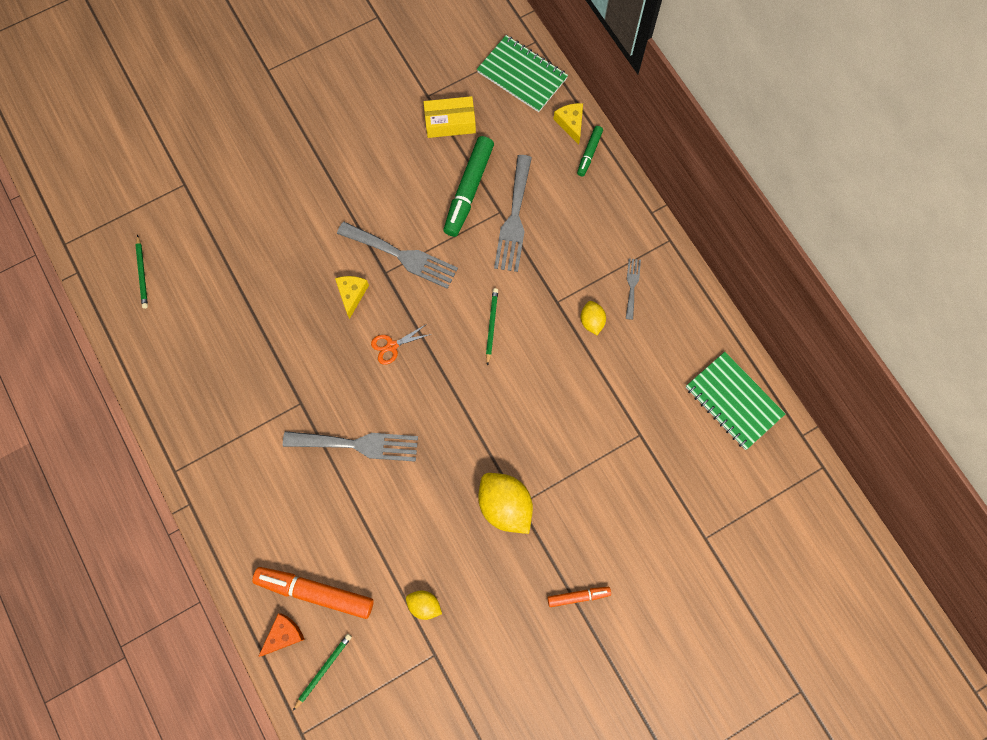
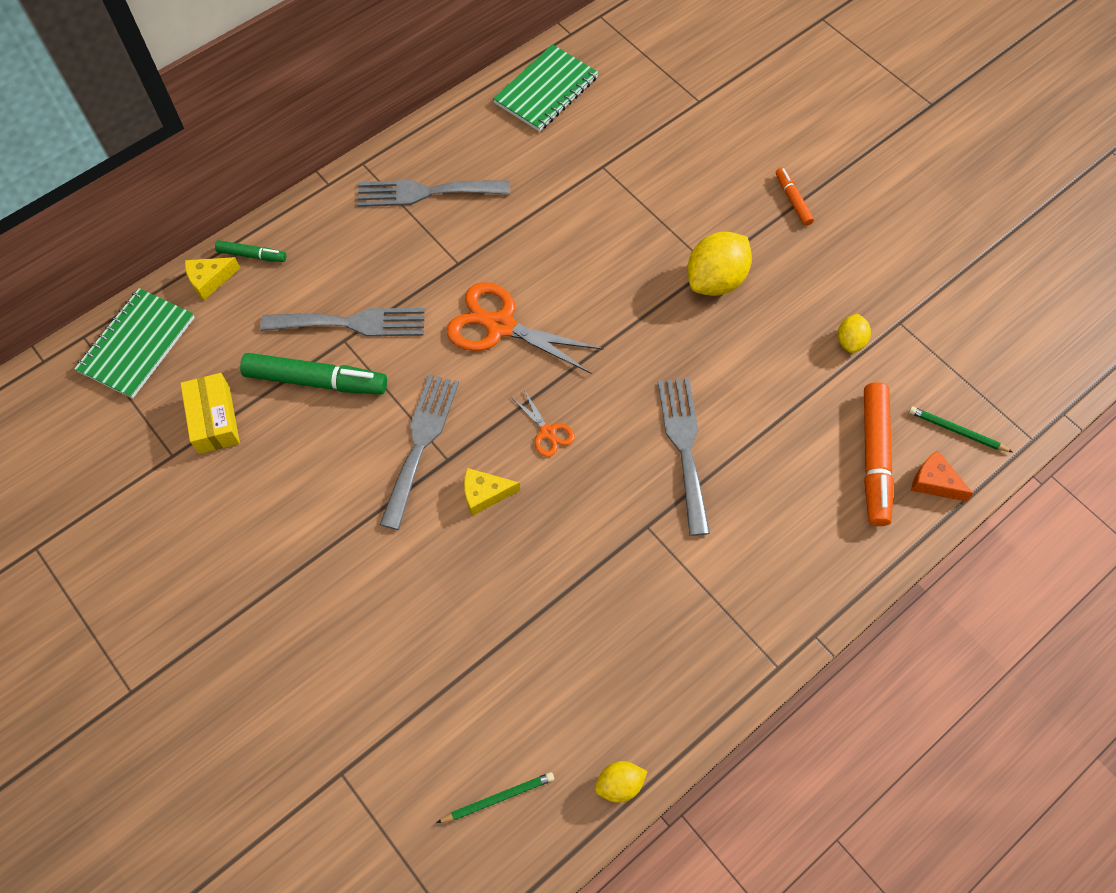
camera: 100 degrees left, 10 degrees down
(491, 326) = (500, 326): green pencil -> orange scissors
(592, 321) = (477, 226): yellow lemon -> yellow lemon (619, 784)
(632, 285) = (425, 192): grey fork -> grey fork, size x1.98

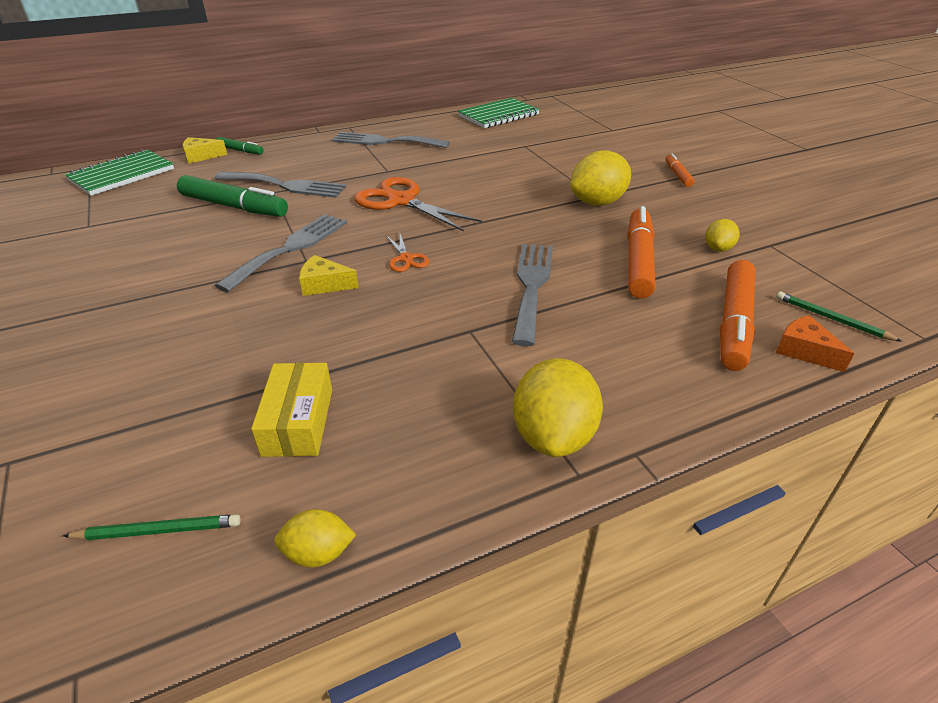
camera: 15 degrees right, 25 degrees down
(214, 419) = (138, 213): yellow box -> yellow box (298, 421)
(750, 634) = (553, 436): none -> yellow lemon
(776, 381) = (638, 261): none -> orange marker

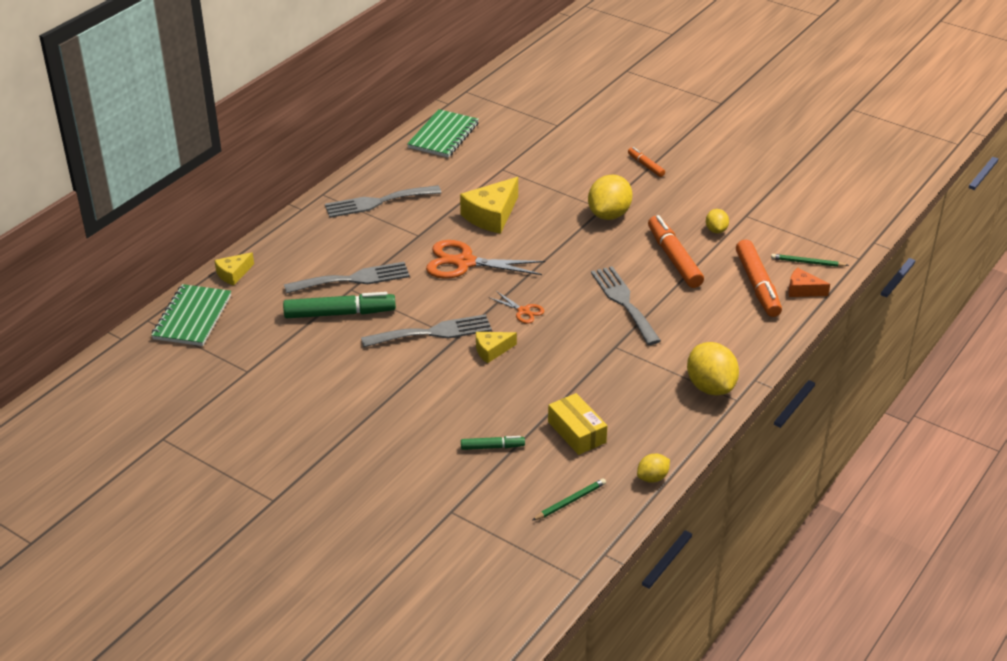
camera: 30 degrees left, 0 degrees up
(240, 151) = (260, 255): green marker -> green marker (492, 447)
(290, 248) = (433, 332): grey fork -> grey fork turned 75 degrees clockwise
(474, 174) = (491, 215): none -> yellow cheese

